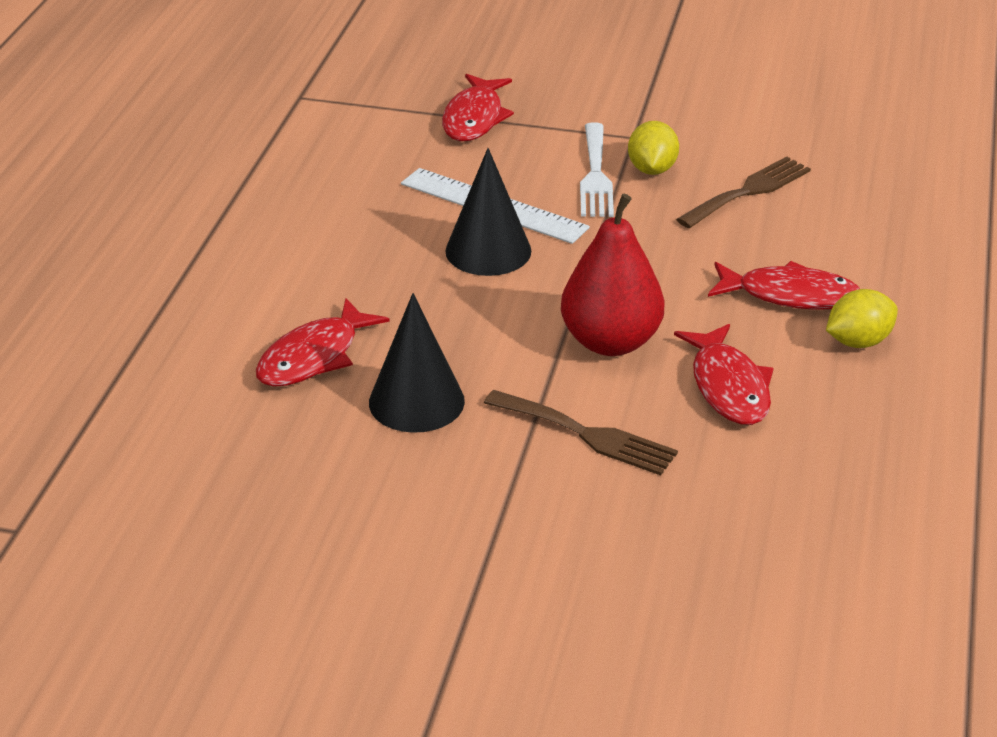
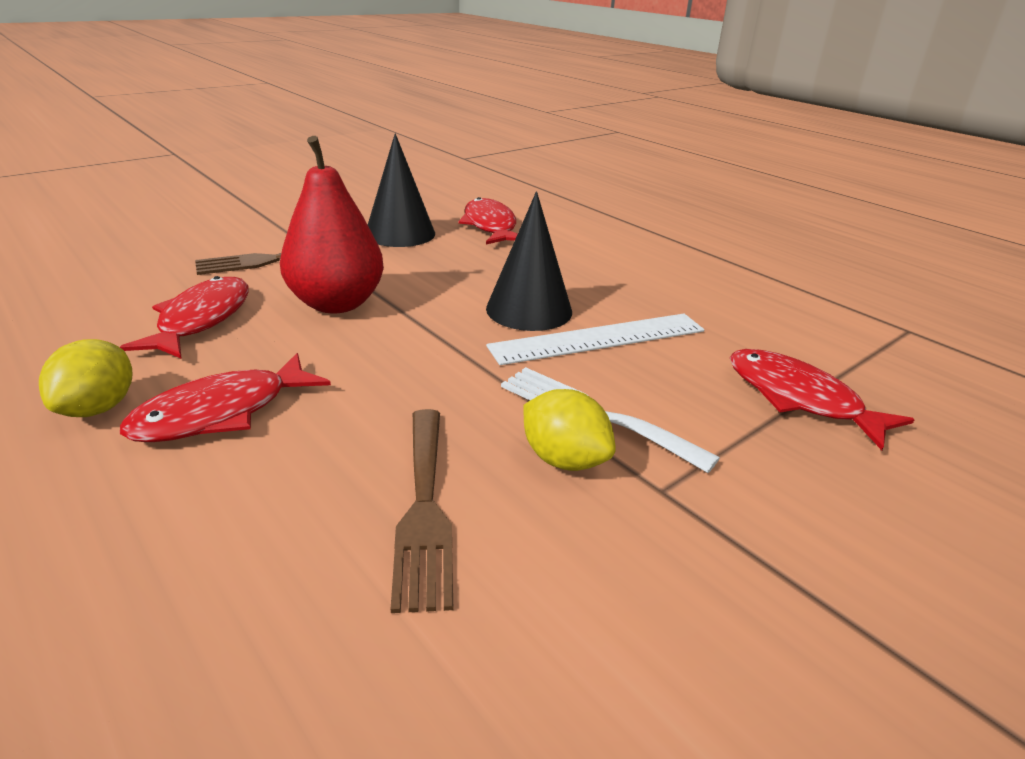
camera: 125 degrees right, 5 degrees down
(728, 387) = (201, 319): red fish -> red fish turned 75 degrees clockwise

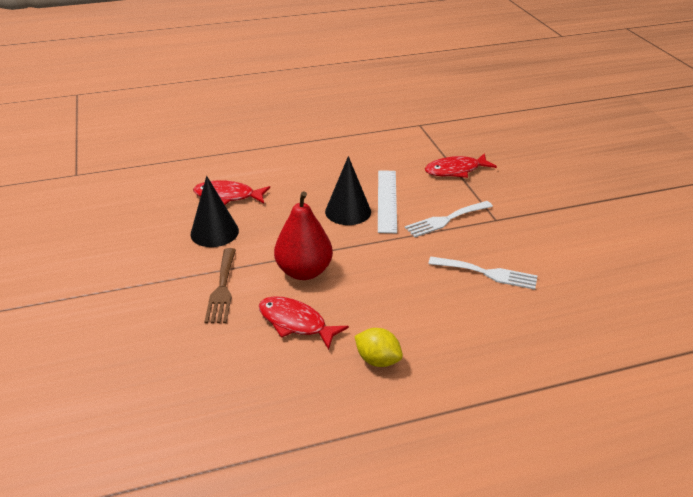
camera: 65 degrees left, 5 degrees up
(221, 413) = (400, 320): red fish -> none
(424, 508) = (487, 273): brown fork -> white fork
(564, 459) = (471, 235): yellow lemon -> none

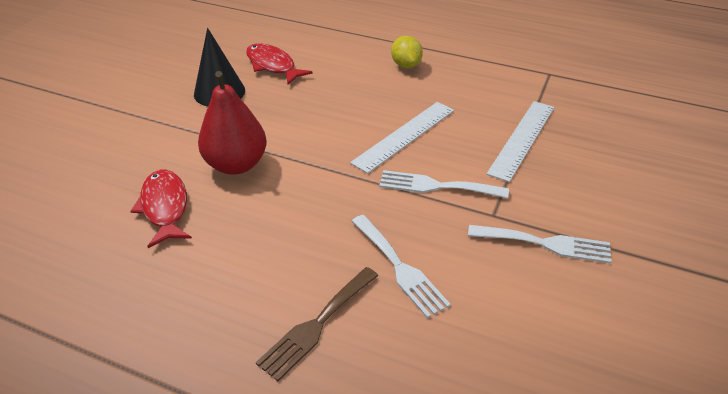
camera: 40 degrees right, 5 degrees up
(222, 289) = (157, 144): brown fork -> brown fork (317, 325)
(348, 211) = (352, 128): black cone -> none
(378, 360) = (176, 286): yellow lemon -> yellow lemon (406, 65)
(455, 170) = (522, 139): red fish -> white ruler
(539, 220) = (545, 244): none -> white fork

